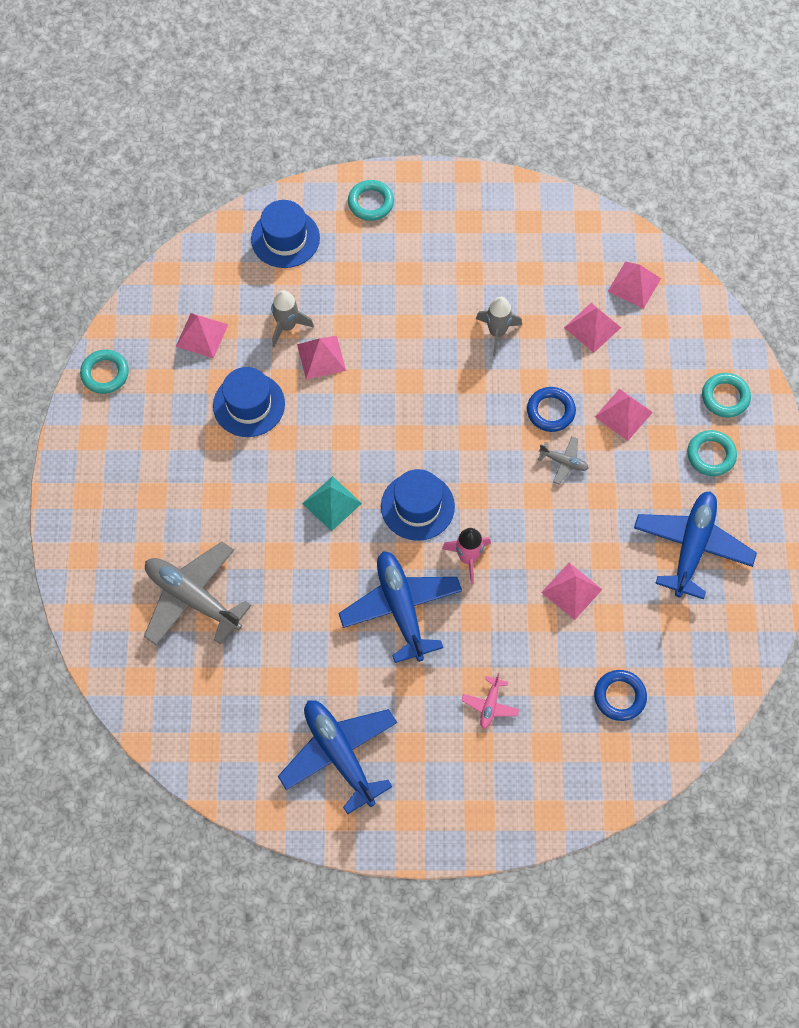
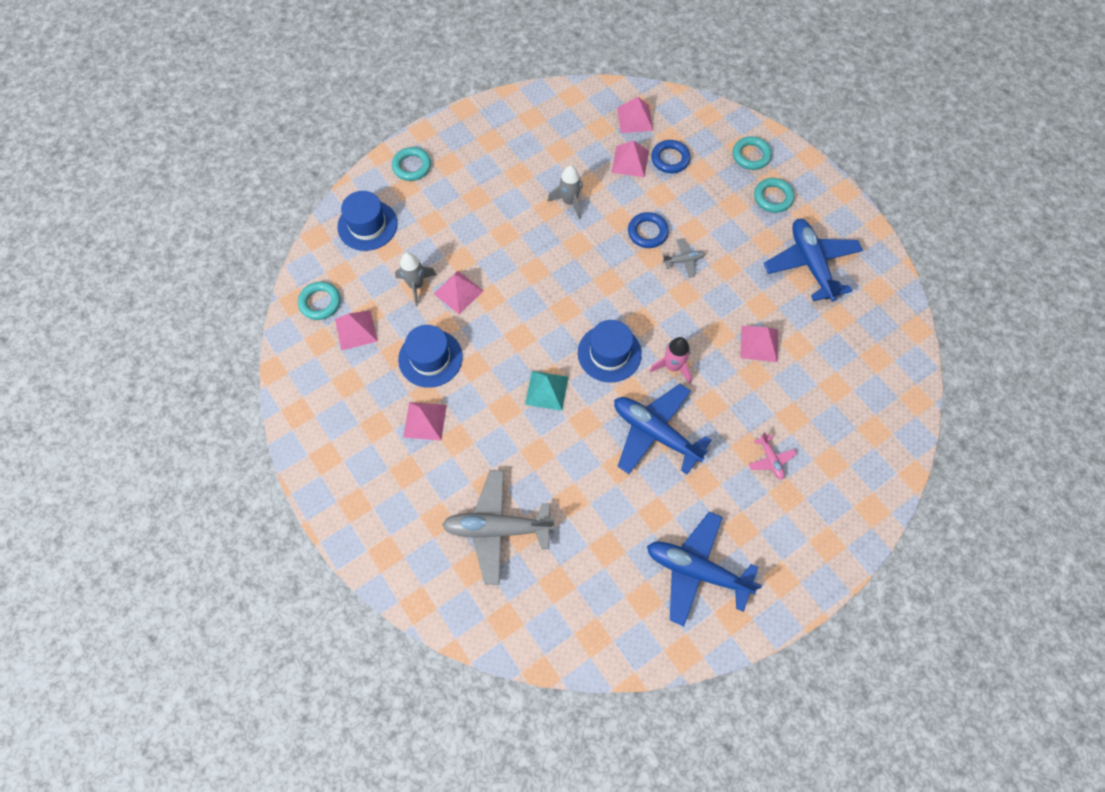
camera: 35 degrees left, 0 degrees up
(105, 374) = (300, 404): turquoise ring -> turquoise ring (320, 303)
(619, 696) = (849, 394): blue ring -> blue ring (670, 159)
(623, 414) = (696, 205): pink pyramid -> pink pyramid (425, 421)

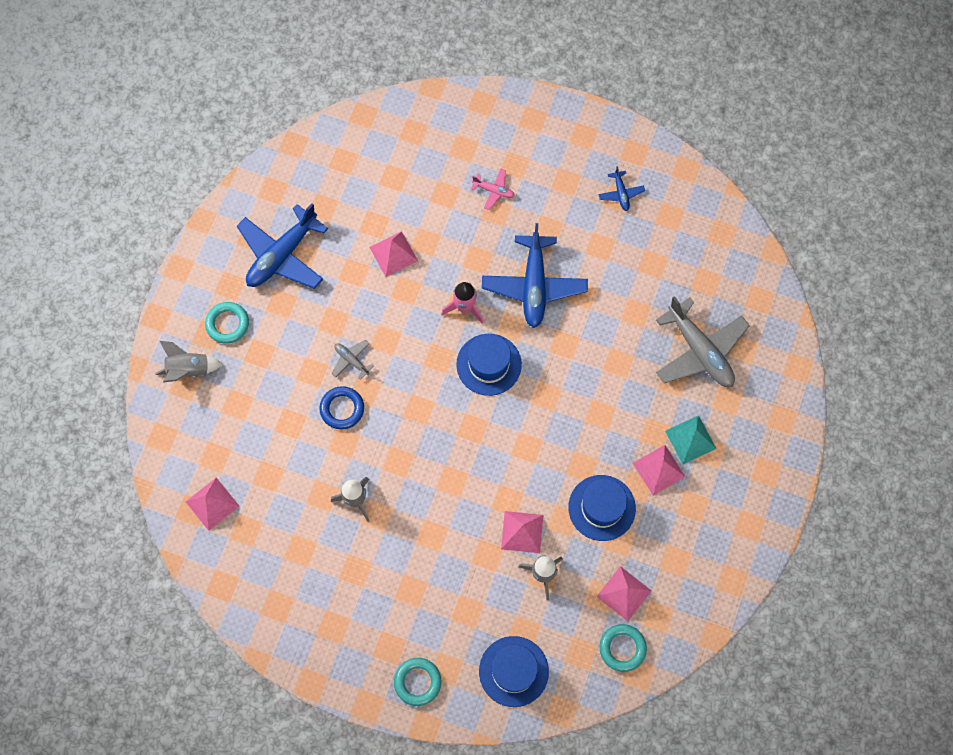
camera: 125 degrees left, 5 degrees up
(547, 390) = (559, 392): turquoise pyramid -> turquoise pyramid (690, 439)
(630, 161) = (269, 475): pink pyramid -> none
(670, 159) = (242, 440): blue ring -> none
(696, 570) = (621, 193): blue plane -> blue plane, size x0.45
(751, 155) = (189, 370): turquoise ring -> grey rocket
(770, 460) = (494, 191): pink plane -> pink plane turned 75 degrees clockwise

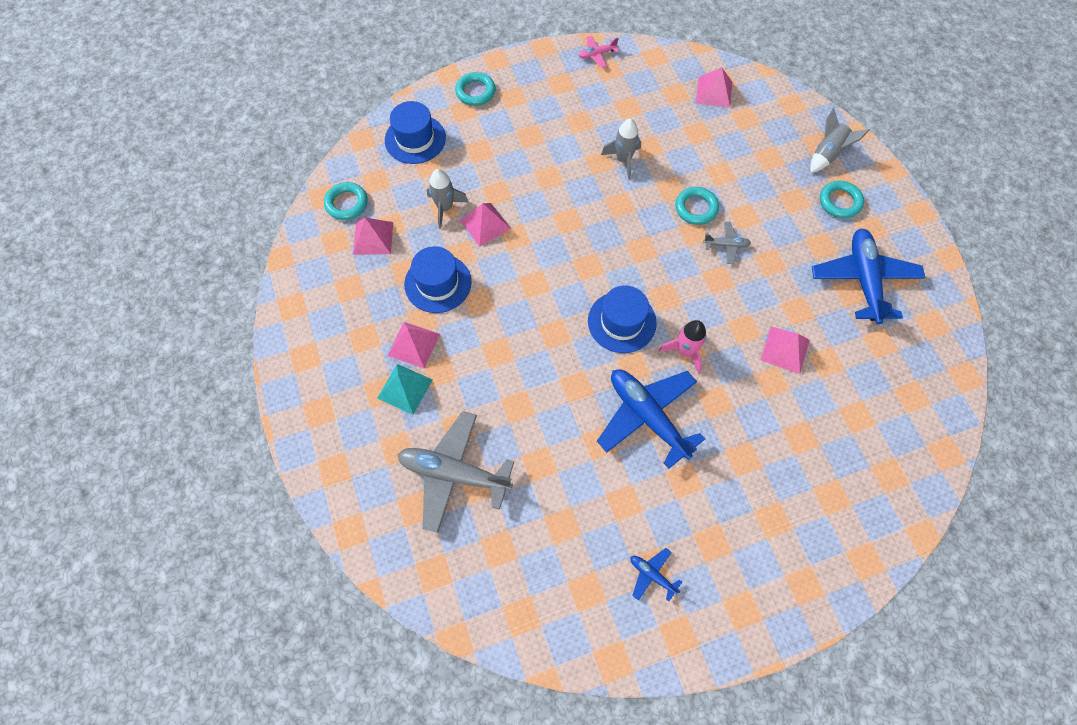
camera: 140 degrees right, 5 degrees down
(342, 409) = (696, 208): blue ring -> turquoise ring
(494, 191) = (765, 477): pink plane -> pink plane (597, 54)

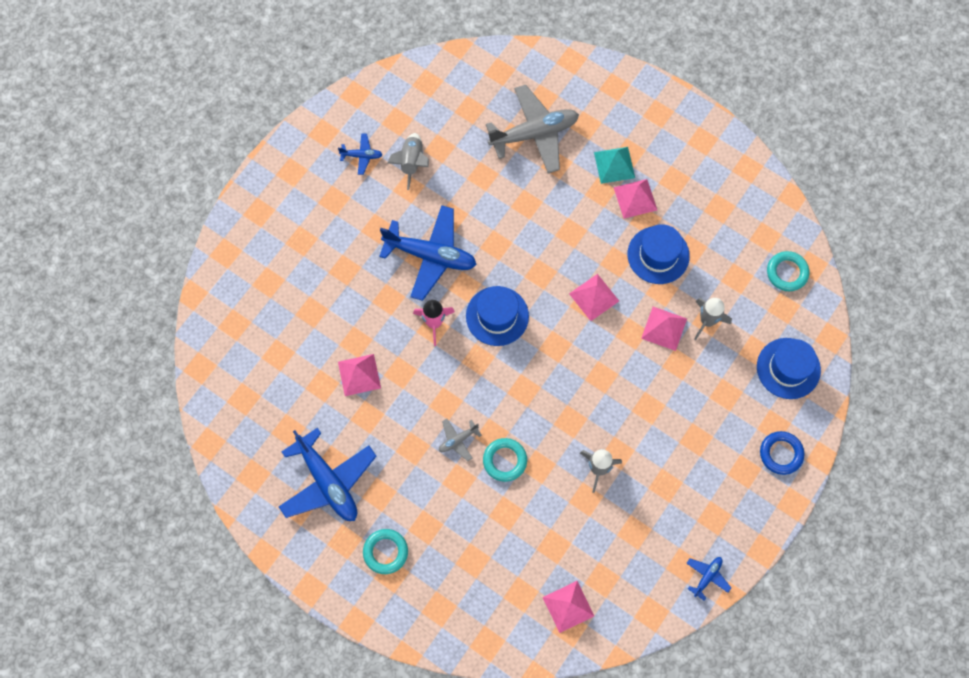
camera: 145 degrees right, 5 degrees up
(373, 238) = (739, 258): pink pyramid -> pink pyramid (594, 297)
(475, 92) = (781, 453): turquoise ring -> blue ring
(597, 54) = (707, 577): pink plane -> blue plane
(827, 154) = (423, 601): grey rocket -> grey rocket (411, 162)

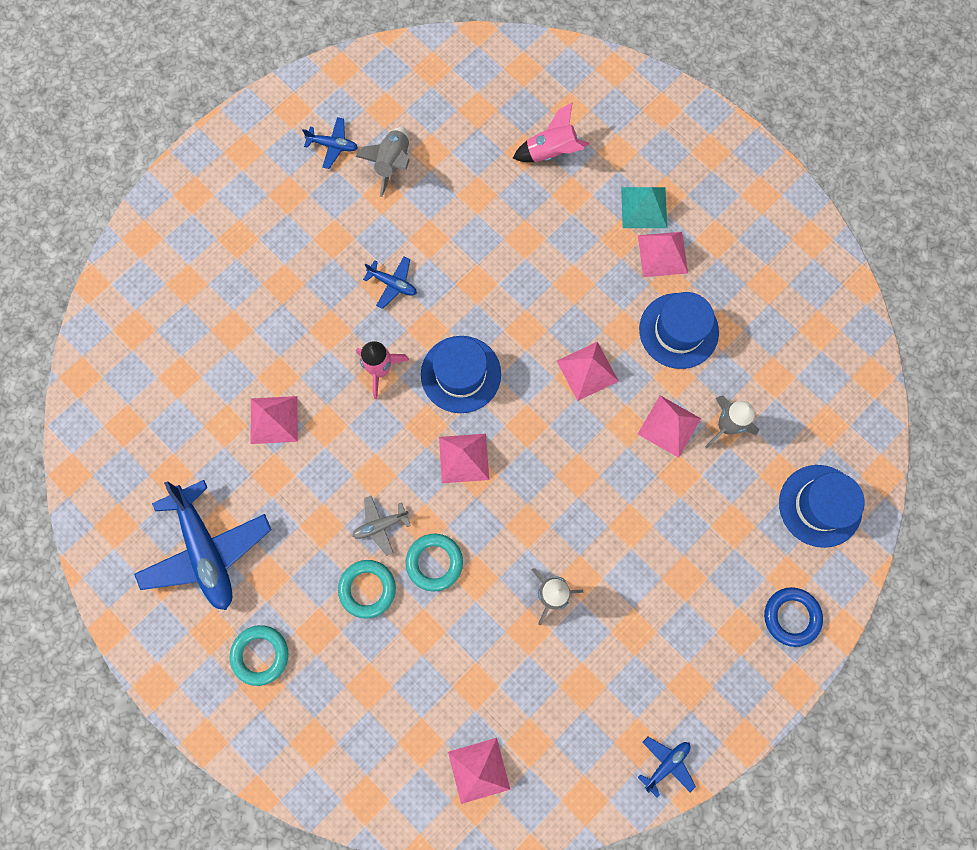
camera: 10 degrees right, 5 degrees up
(430, 256) = (393, 284): blue plane -> blue plane, size x0.45
(512, 379) = (464, 458): none -> pink pyramid
(534, 134) = (551, 152): grey plane -> pink rocket
(787, 272) = (839, 381): turquoise ring -> turquoise ring (367, 589)

